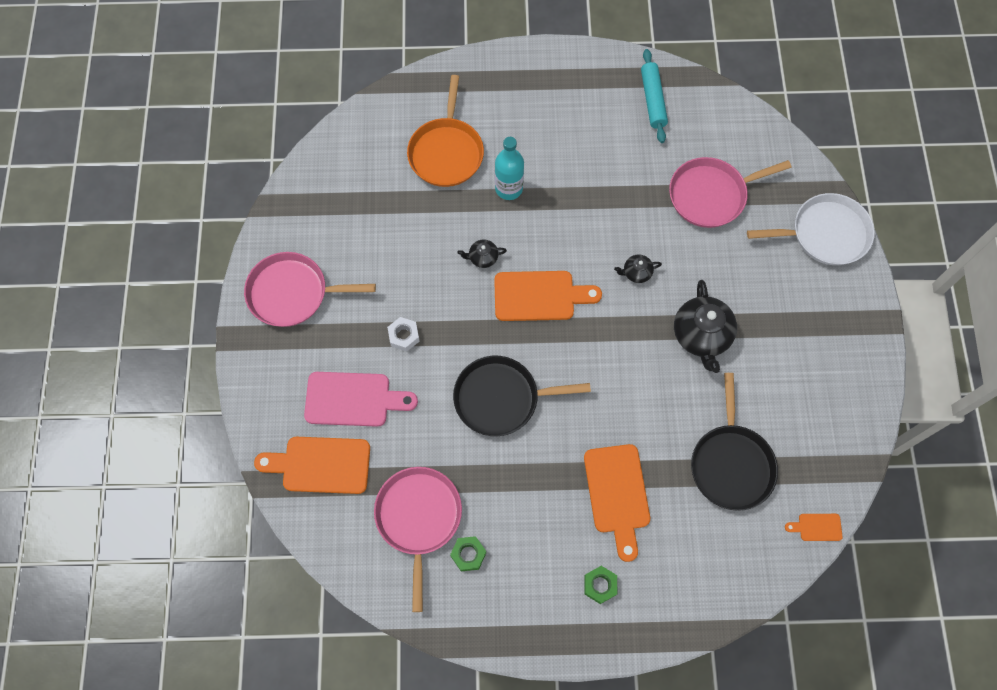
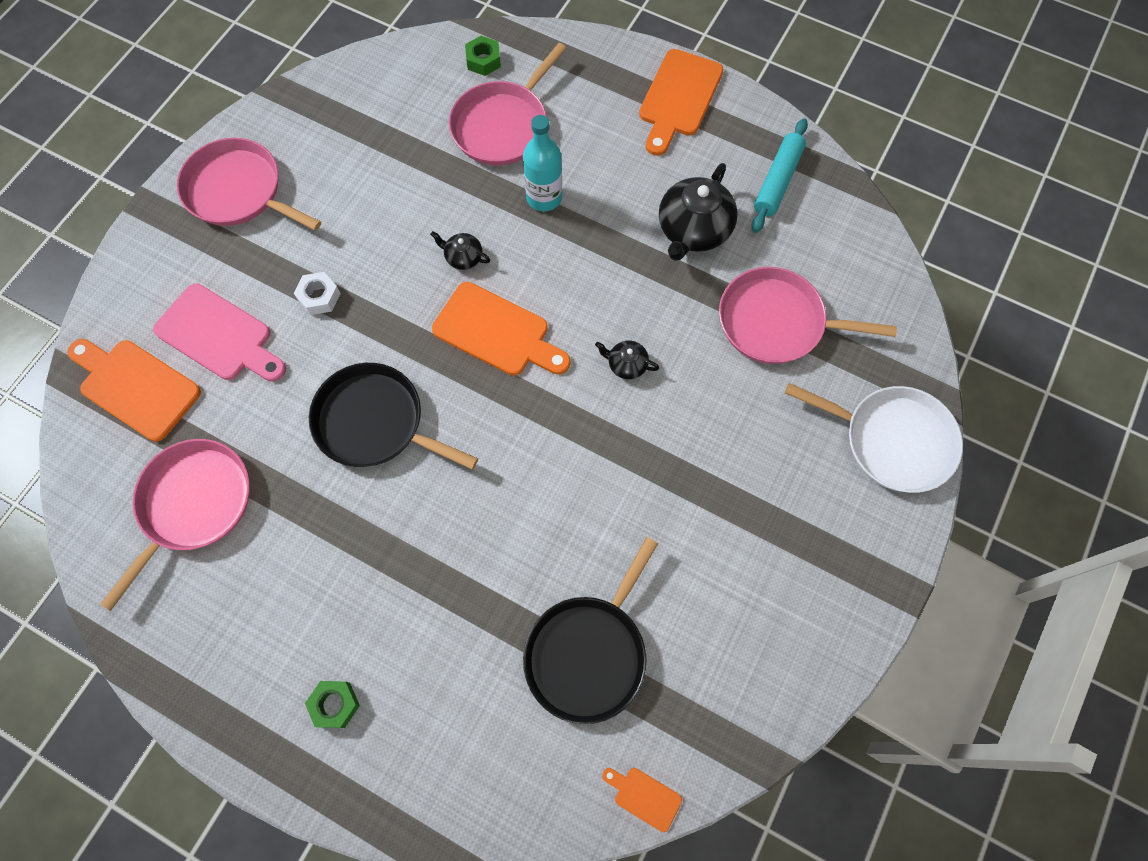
camera: 30 degrees right, 0 degrees up
(446, 152) = (503, 125): orange pan -> pink pan
(468, 554) = (216, 577): green nut -> green nut (483, 60)
(617, 494) = (429, 609): orange cutting board -> orange cutting board (679, 98)
(701, 335) = (655, 478): black teapot -> black teapot (693, 230)

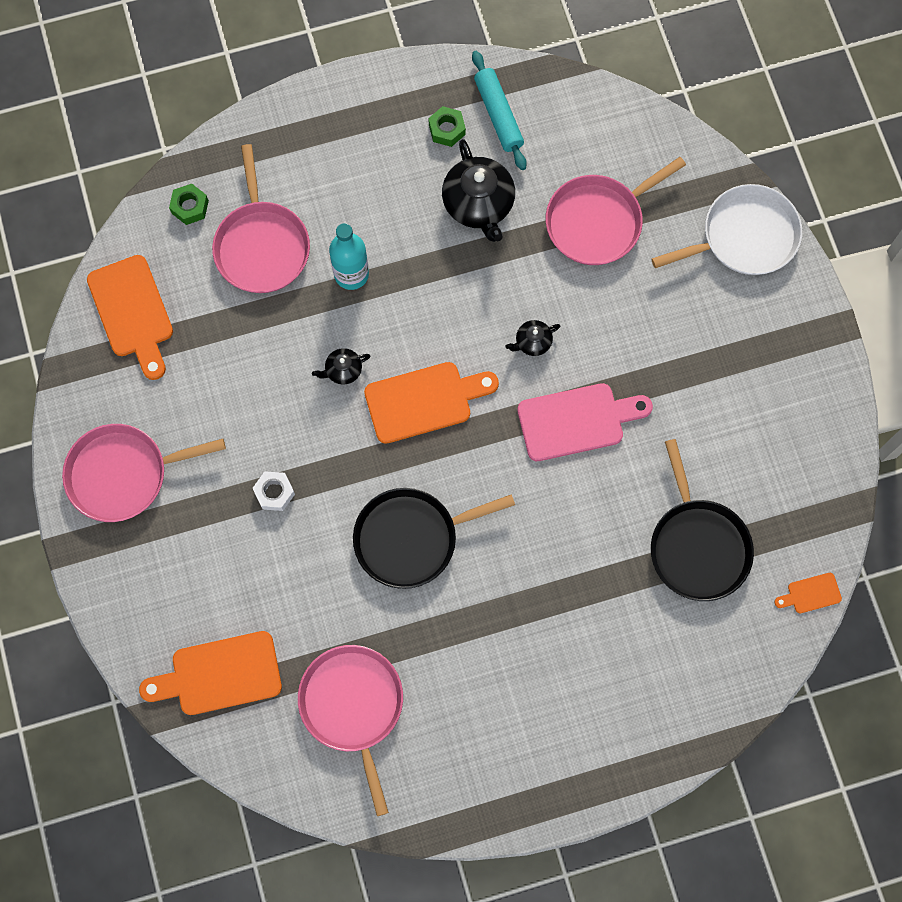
camera: 45 degrees left, 5 degrees up
(219, 335) = (235, 585): pink cutting board -> pink cutting board (576, 421)
(335, 704) = (582, 727): green nut -> green nut (447, 129)
(679, 98) = (366, 110): orange cutting board -> orange cutting board (132, 312)

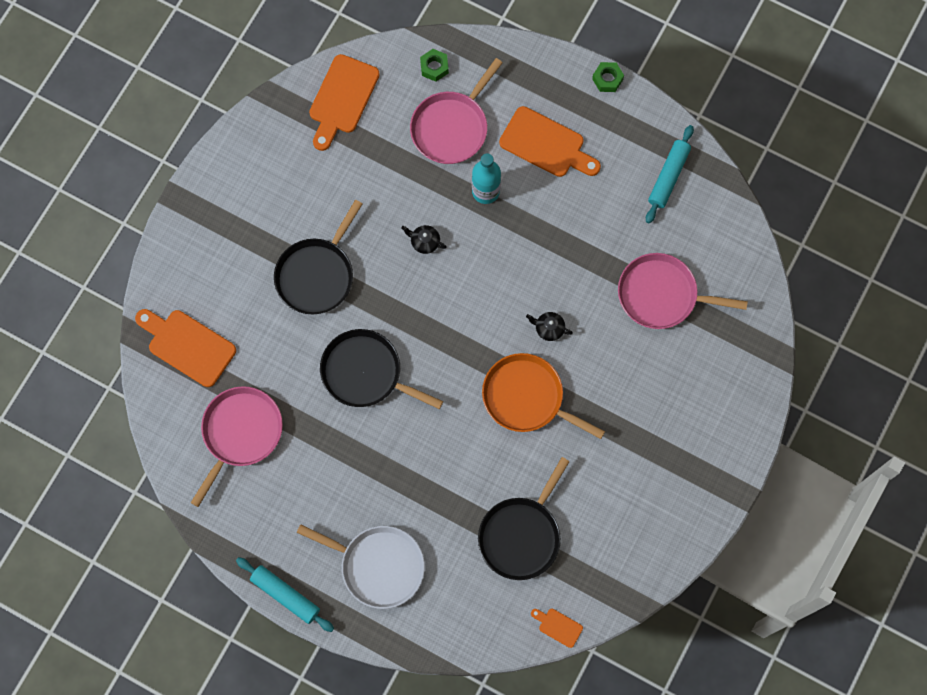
camera: 45 degrees right, 0 degrees up
(123, 474) = (247, 186): pink pan -> none
(274, 492) = (317, 274): white nut -> black pan
(424, 401) = (452, 303): orange cutting board -> orange cutting board (546, 144)
(447, 129) = (628, 157): green nut -> green nut (607, 79)
(478, 204) = (601, 219): black teapot -> none
(548, 811) = (285, 595): none -> turquoise rolling pin
(576, 421) = (527, 397): pink cutting board -> orange pan
(744, 237) = (740, 386): white pan -> white pan (378, 566)

